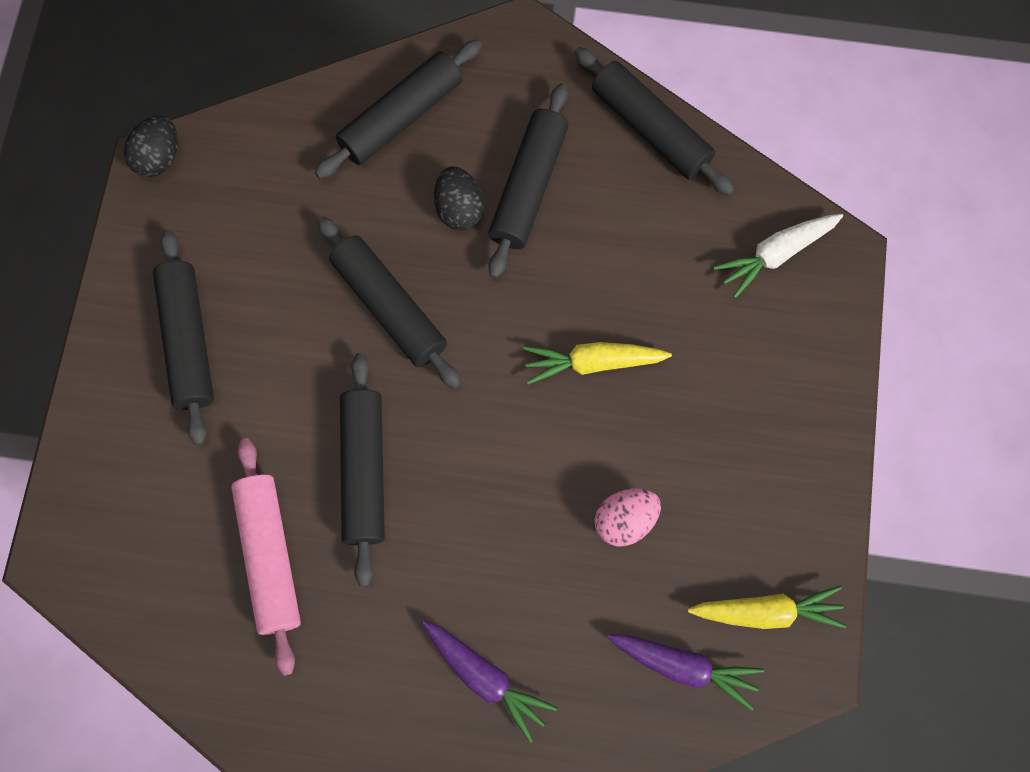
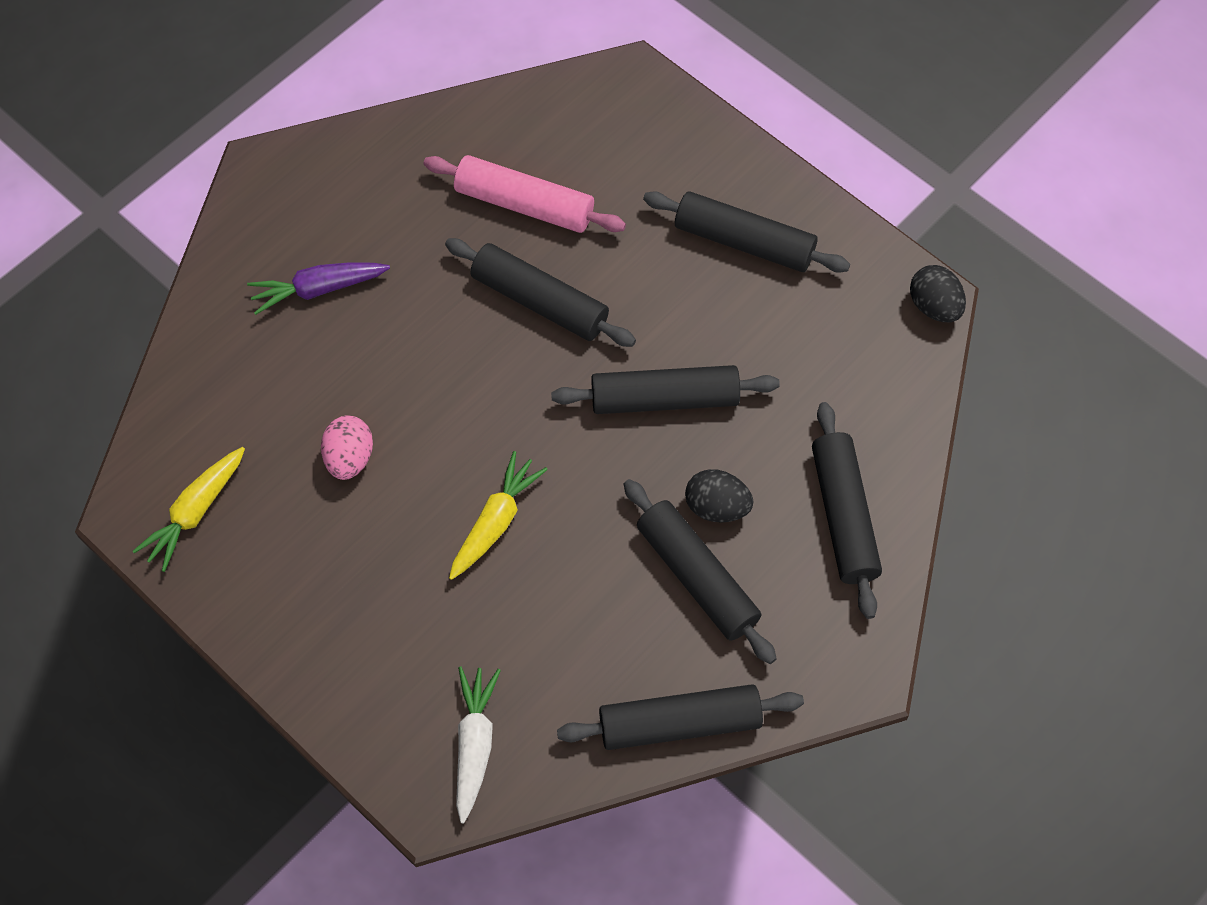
camera: 125 degrees right, 10 degrees down
(684, 666) = (209, 425): purple carrot -> none

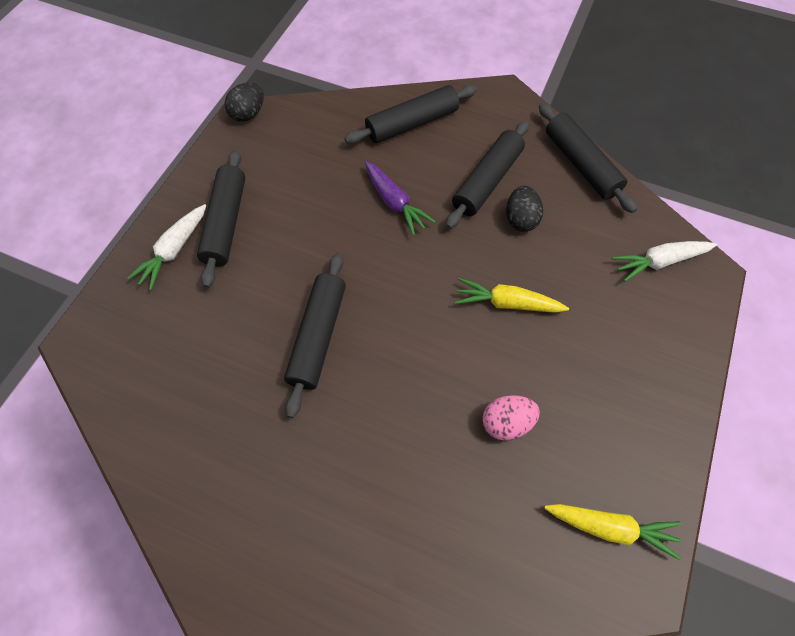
camera: 110 degrees left, 0 degrees up
(318, 289) = (364, 518): purple carrot -> purple carrot (394, 203)
(524, 204) = (229, 379): pink rolling pin -> none
(664, 399) = (369, 233): black rolling pin -> none
(717, 507) = (435, 184): black egg -> black egg (520, 219)
(722, 180) = (174, 251): none -> white carrot

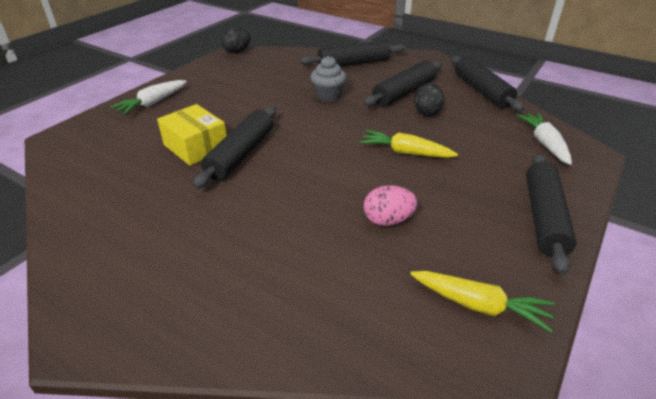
camera: 10 degrees right, 25 degrees down
(226, 223) = (197, 94): black rolling pin -> black rolling pin (544, 217)
(260, 331) = (196, 146): none -> yellow box
(394, 203) = (328, 96): purple carrot -> grey cupcake
(659, 262) = (544, 143): white carrot -> white carrot turned 90 degrees clockwise

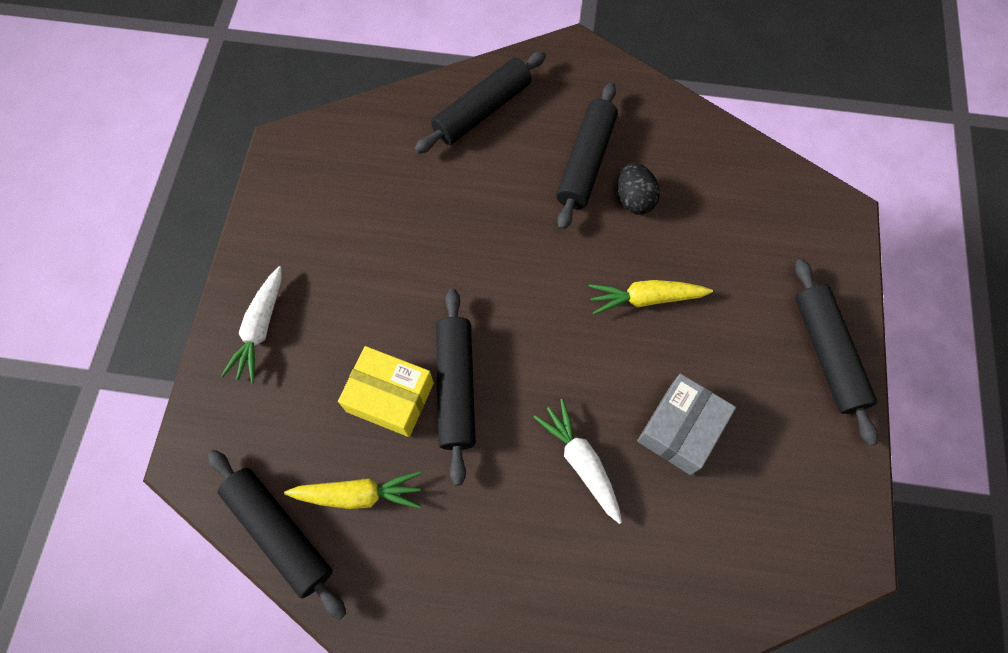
camera: 25 degrees left, 30 degrees up
(237, 51) = (288, 140): black egg -> none
(328, 96) = (492, 212): grey cupcake -> none
(388, 220) = (680, 429): pink egg -> grey box
(479, 305) = (809, 508): yellow carrot -> yellow carrot (359, 494)
(482, 91) = (681, 119): black rolling pin -> black rolling pin (280, 533)
(544, 143) = (790, 213): white carrot -> white carrot (581, 462)

